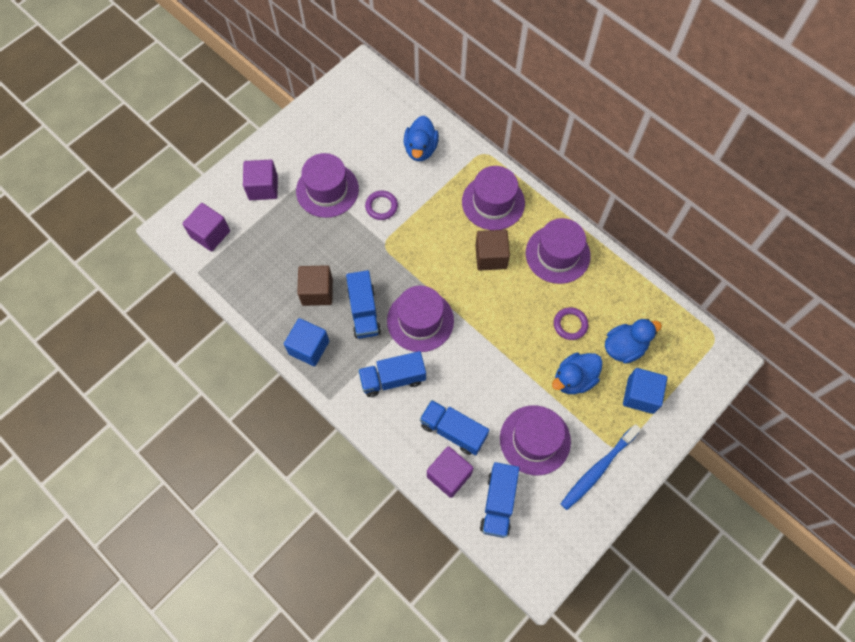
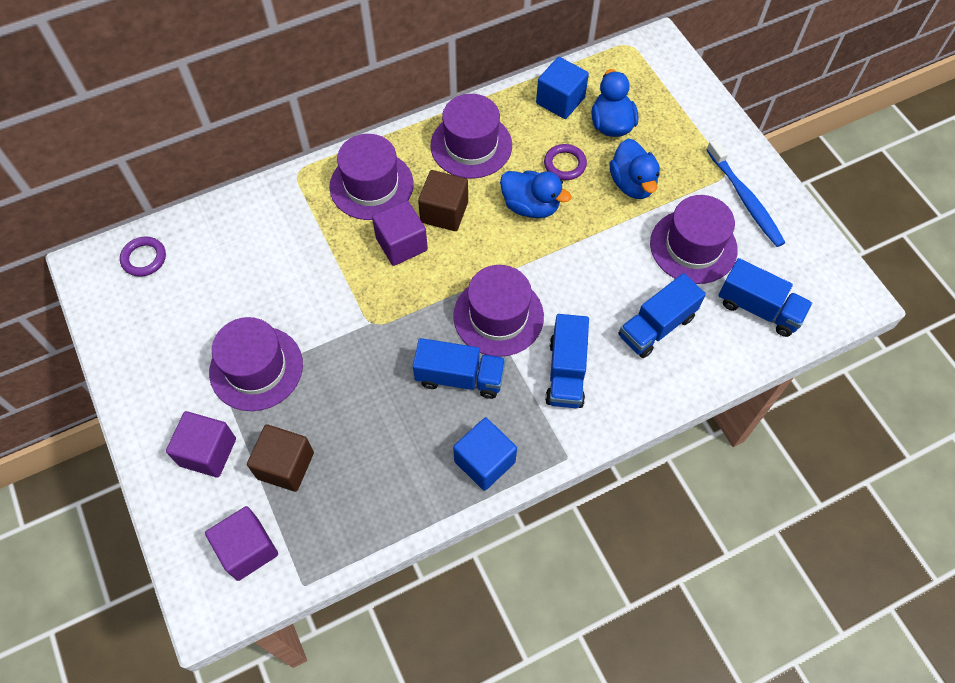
camera: 70 degrees left, 5 degrees down
(317, 292) = (406, 427): brown cube -> brown cube (285, 465)
(381, 206) = (315, 309): purple ring -> purple ring (144, 258)
(420, 149) = (253, 238): blue duck -> blue duck (530, 206)
(449, 475) = (711, 349): purple cube -> purple cube (401, 244)
(640, 395) = (672, 131): blue cube -> blue cube (560, 100)

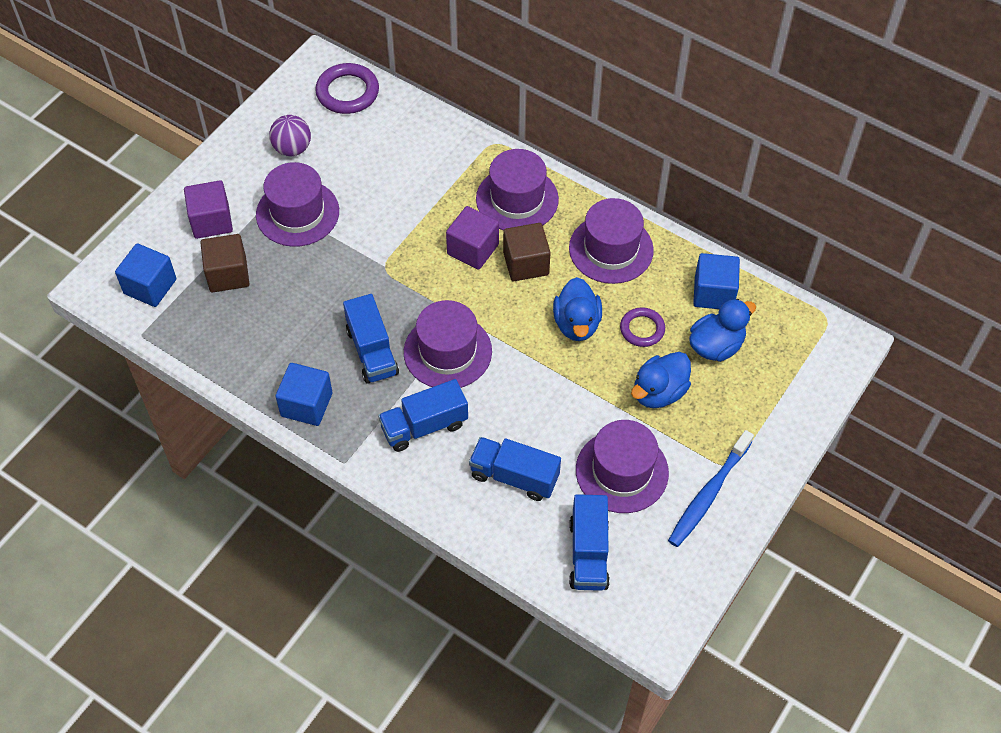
camera: 60 degrees right, 5 degrees down
(144, 258) = (347, 92): purple ring -> purple ring, size x1.56
(174, 337) = (292, 149): none -> purple ball
(247, 549) = (150, 286): purple cube -> blue cube

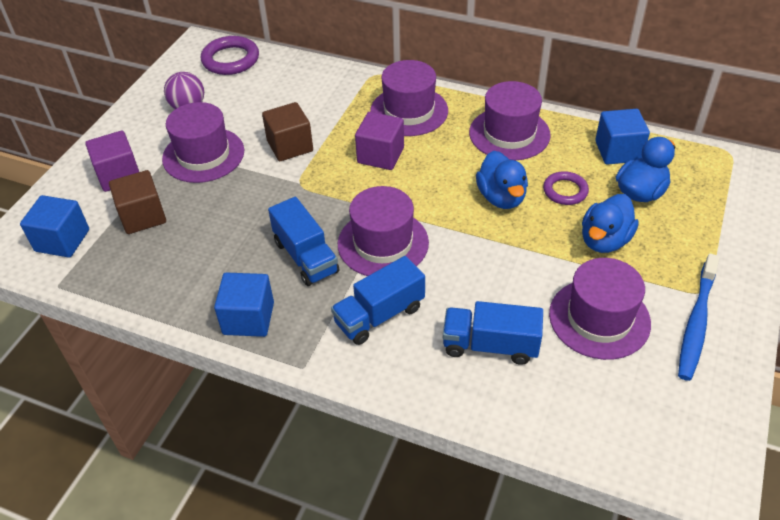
camera: 10 degrees left, 10 degrees down
(526, 263) = (434, 158): brown cube -> brown cube (290, 146)
(588, 553) = (598, 407): blue truck -> none

